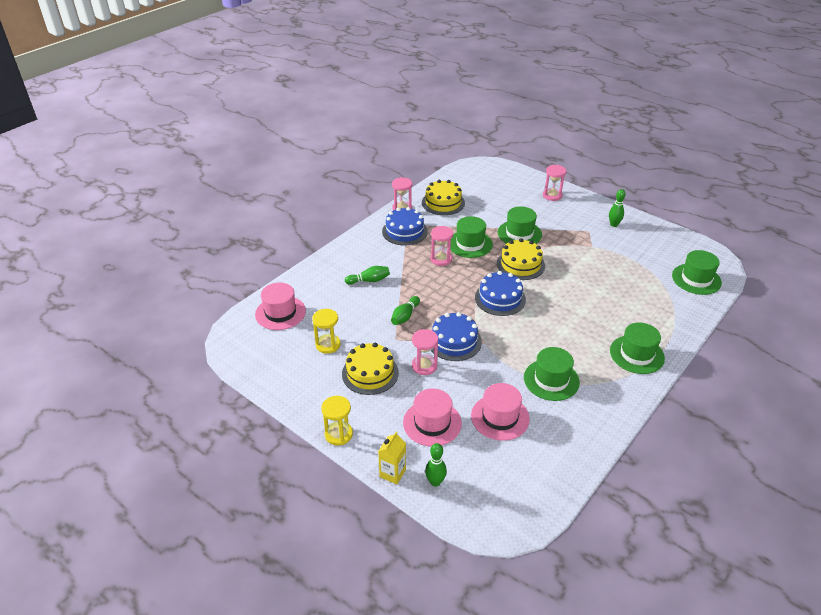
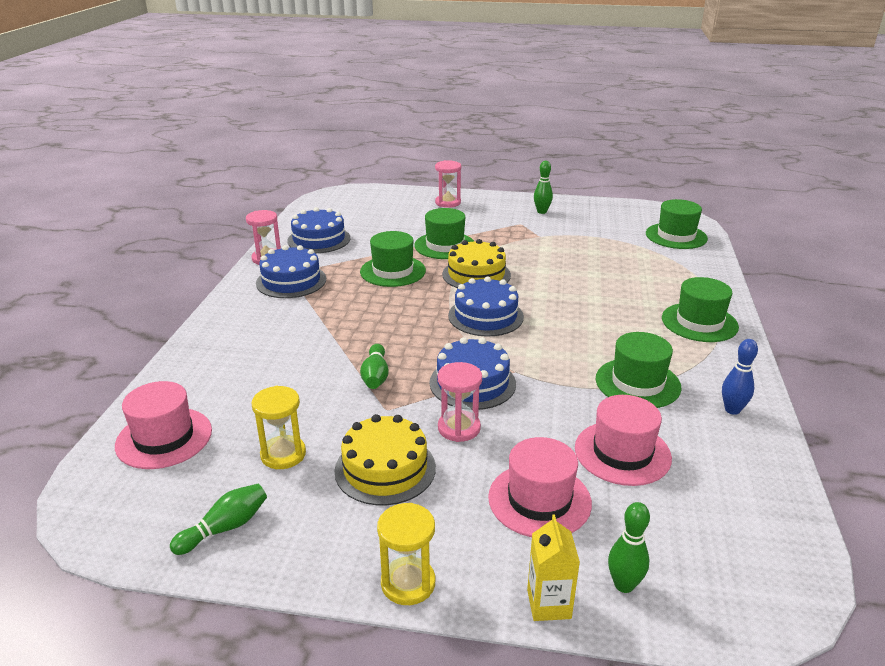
camera: 30 degrees left, 10 degrees down
(369, 280) = (285, 350): green bowling pin -> green bowling pin (225, 528)
(441, 259) = (369, 297): pink hourglass -> none
(443, 202) = (319, 239): yellow cake -> blue cake
(592, 420) = (732, 410): none -> blue bowling pin

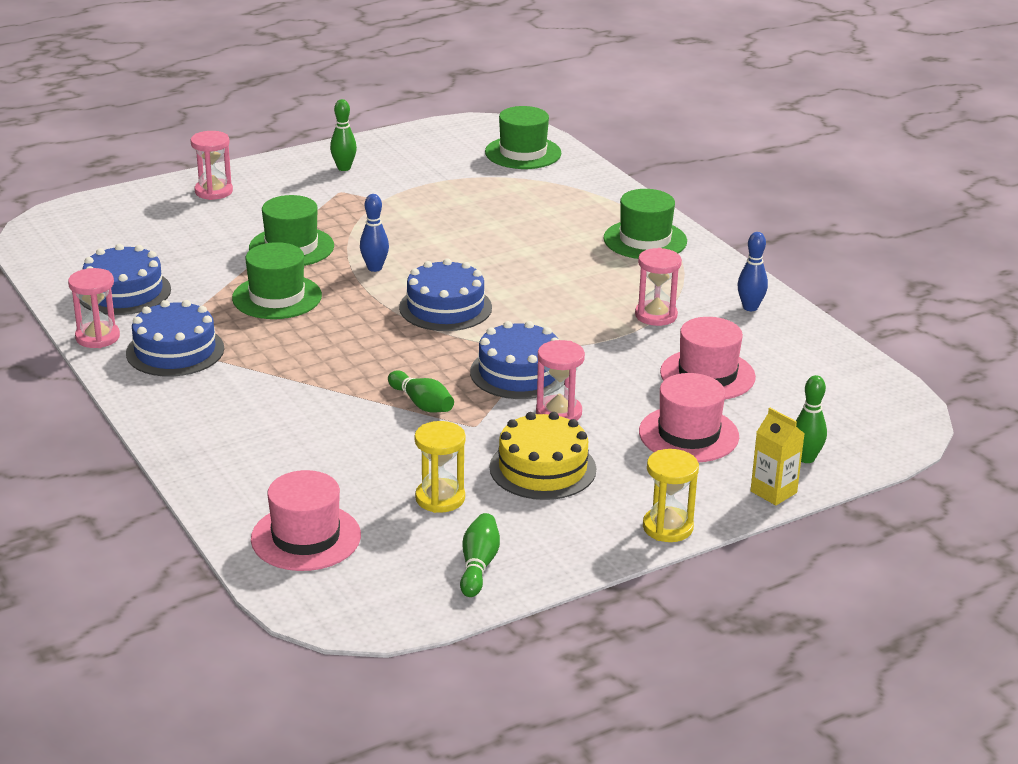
camera: 40 degrees left, 0 degrees up
(476, 274) = (374, 268): yellow cake -> blue bowling pin
(637, 383) = (656, 315): green hat -> pink hourglass

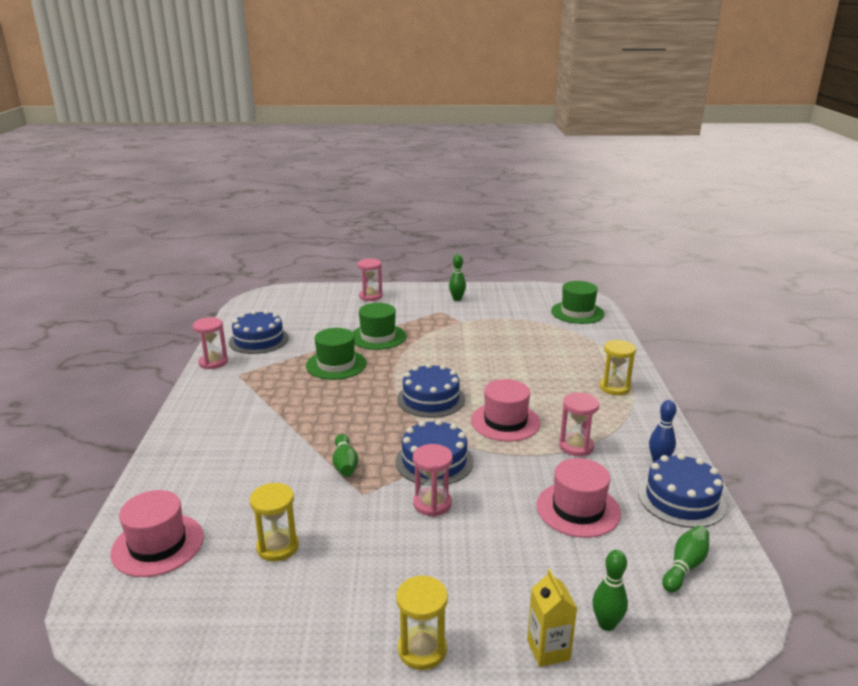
camera: 30 degrees right, 5 degrees down
(175, 351) = (242, 382): blue cake -> blue cake (681, 499)
(374, 268) = (413, 361): blue bowling pin -> none
(478, 565) = (240, 622): green bowling pin -> green bowling pin (685, 566)
(542, 468) = (375, 548): yellow cake -> none
(645, 240) = (614, 388): green hat -> yellow hourglass
(688, 434) = (518, 559): pink hat -> pink hat (505, 422)

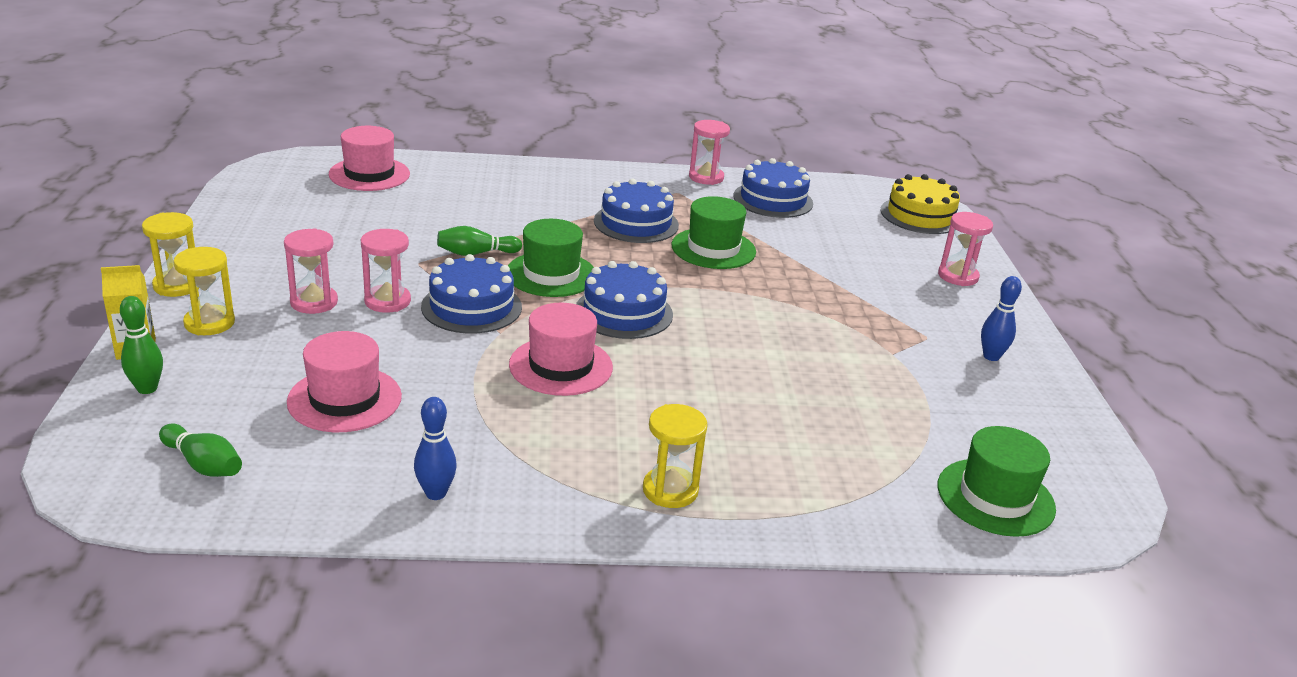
camera: 85 degrees right, 5 degrees up
(277, 547) = (346, 222): yellow hourglass -> yellow hourglass (209, 323)
(290, 297) = (920, 215): none -> yellow cake
(378, 337) = (808, 279): green hat -> green hat (551, 274)
(457, 299) = (991, 356): green bowling pin -> blue bowling pin
(576, 446) = (489, 419): pink hourglass -> pink hourglass (314, 302)
(681, 499) = (337, 494): blue cake -> blue cake (636, 223)

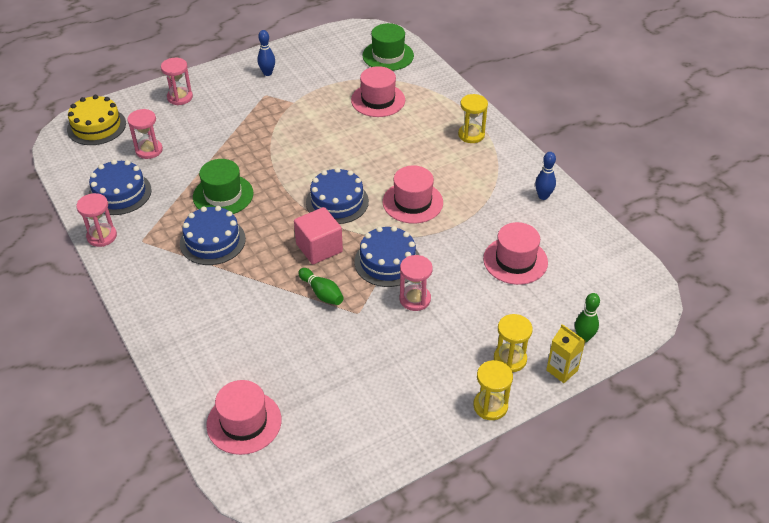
camera: 115 degrees left, 15 degrees up
(203, 464) = (604, 276): green bowling pin -> none
(314, 302) = (446, 329): pink hourglass -> pink hourglass (149, 150)
(551, 274) = (319, 248): green hat -> pink cube
(848, 431) = (378, 100): none -> pink hat

